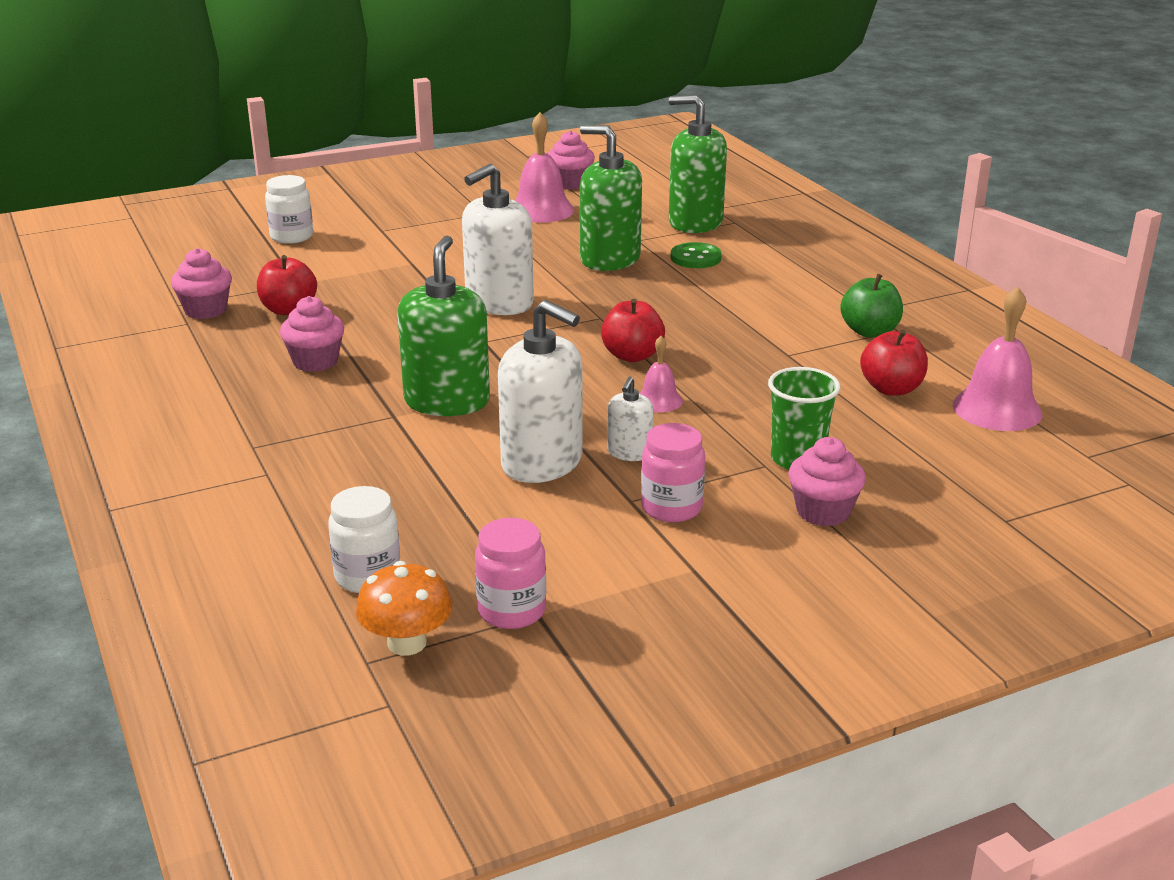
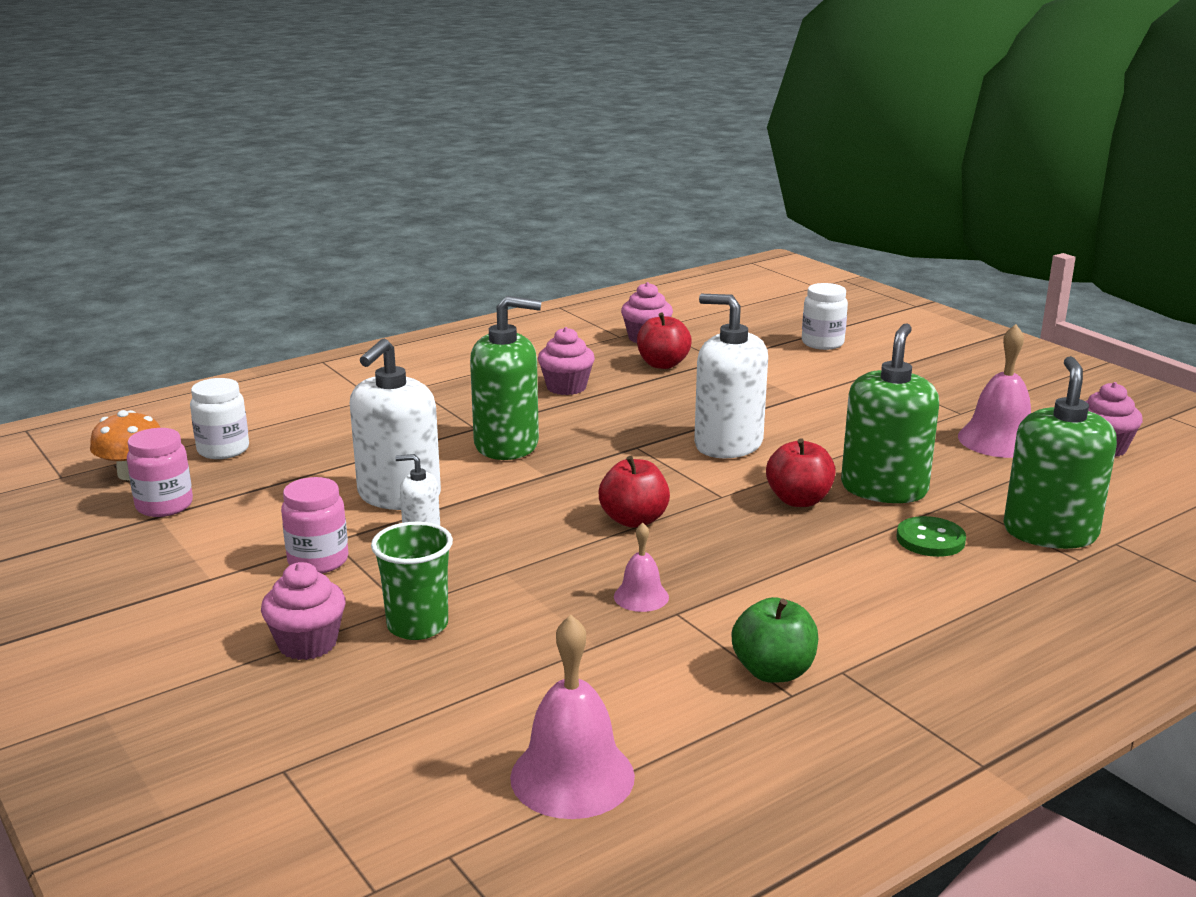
camera: 80 degrees right, 5 degrees down
(659, 400) = (534, 541): pink bell -> pink bell (641, 596)
(891, 389) = (607, 688): red apple -> red apple (798, 500)

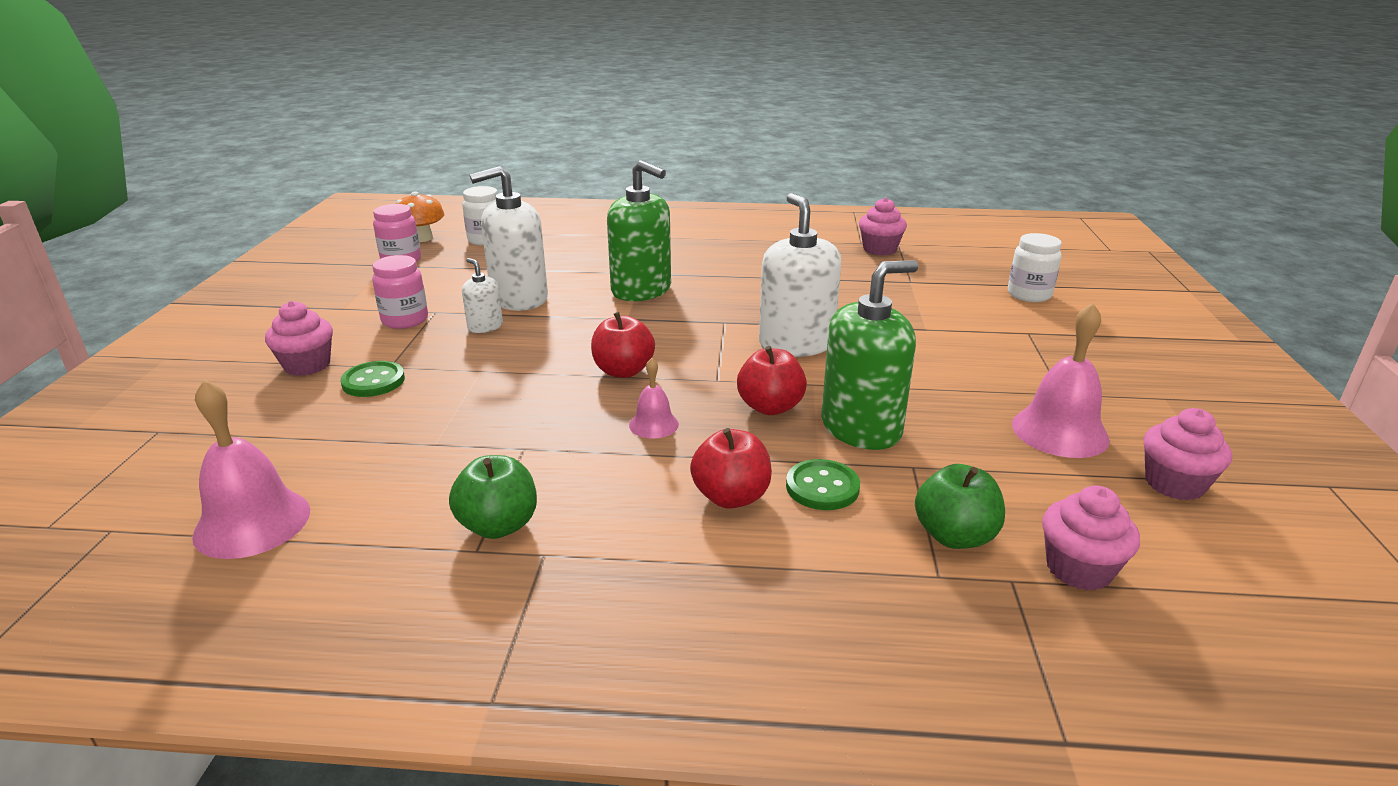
camera: 40 degrees right, 5 degrees up
(417, 625) = (373, 381): green cup -> green button
(566, 387) = (754, 266): pink cupcake -> pink cupcake (1078, 569)
(641, 596) = (524, 425): pink bell -> pink bell (653, 424)
(663, 364) = (856, 271): red apple -> red apple (731, 497)
(1050, 532) = (954, 536): green soap dispenser -> green apple

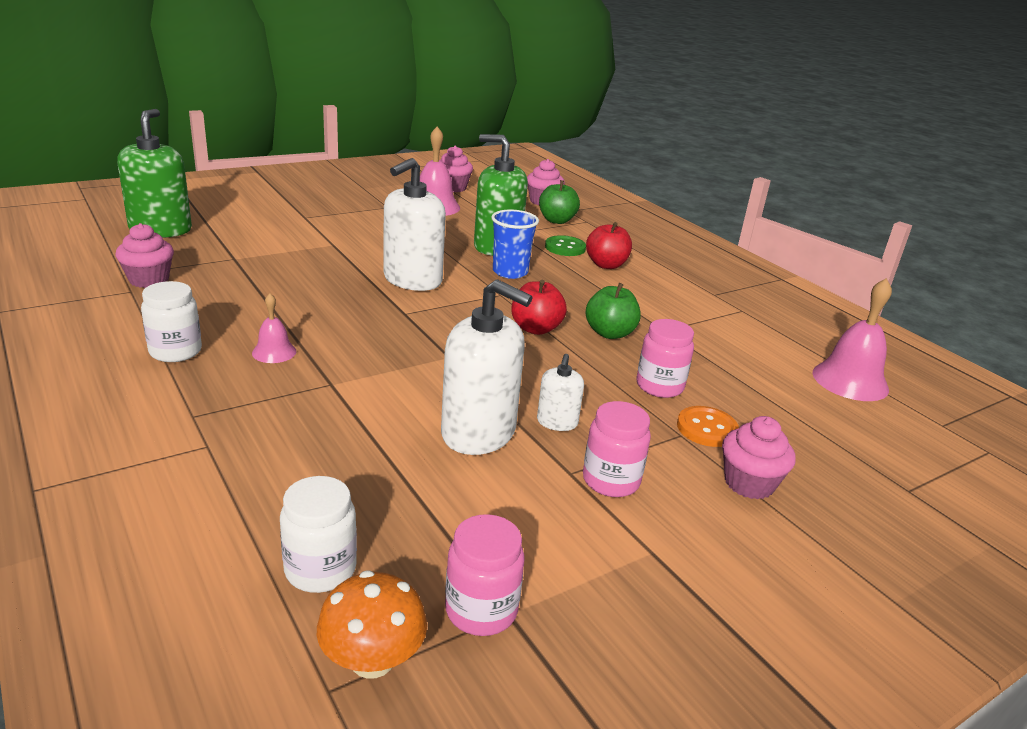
camera: 130 degrees left, 0 degrees up
(373, 381) = (706, 428): green button -> orange button
(450, 389) = (659, 386): none -> pink jar
(498, 525) = (721, 311): green apple -> green apple (609, 333)
(641, 290) = (379, 370): green soap dispenser -> green soap dispenser (160, 230)
(653, 424) = (580, 299): pink bell -> pink bell (274, 352)
(770, 407) = (510, 272): red apple -> blue cup
(1029, 295) = (227, 219): white jar -> white jar (175, 351)

